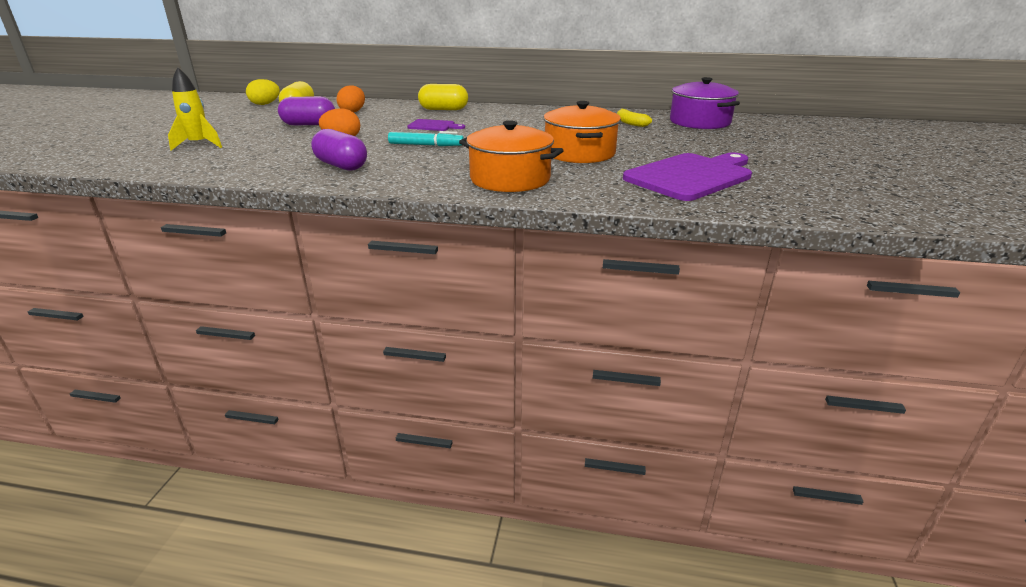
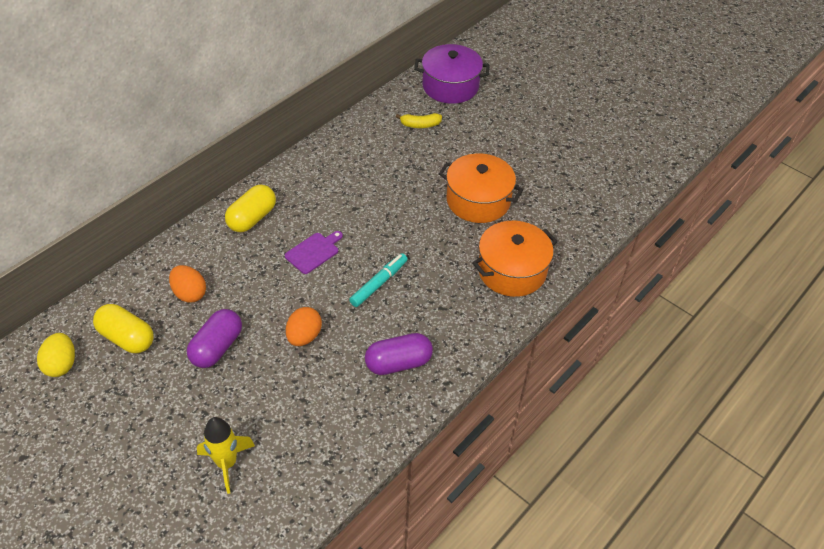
camera: 60 degrees left, 20 degrees up
(691, 176) = (571, 175): purple cutting board -> none

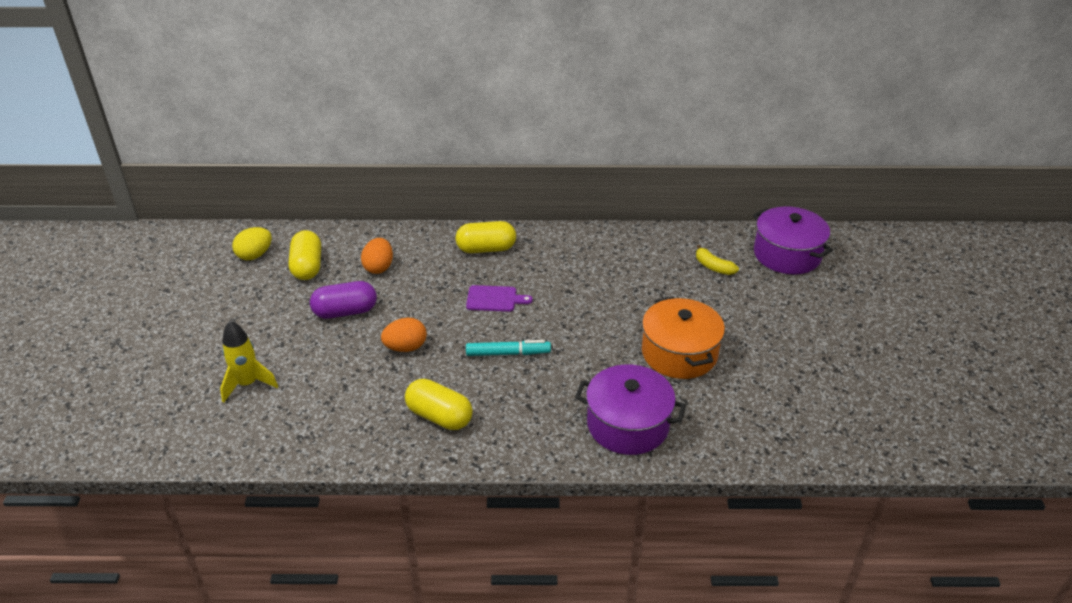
camera: 50 degrees right, 10 degrees down
(398, 363) = (439, 416): purple capsule -> yellow capsule
(512, 271) = (628, 424): orange pot -> purple pot

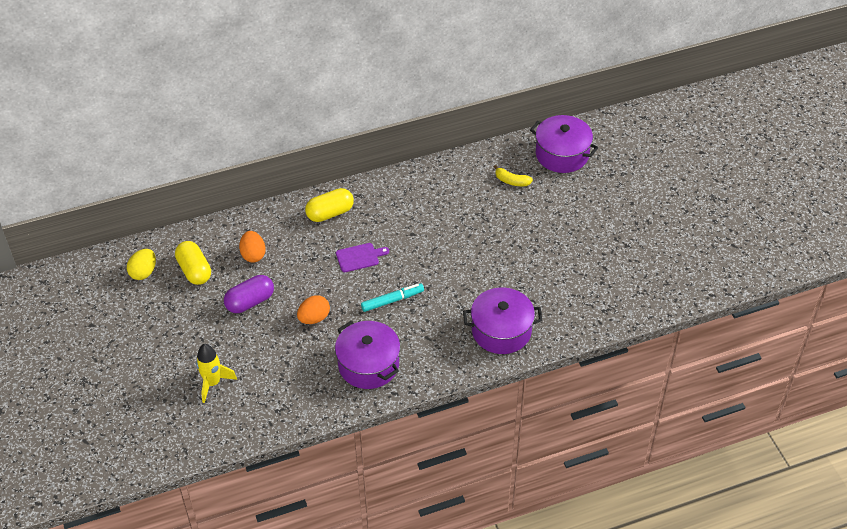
camera: 20 degrees left, 10 degrees up
(439, 416) = (368, 365): yellow capsule -> purple pot
(679, 353) = (515, 264): orange pot -> none

